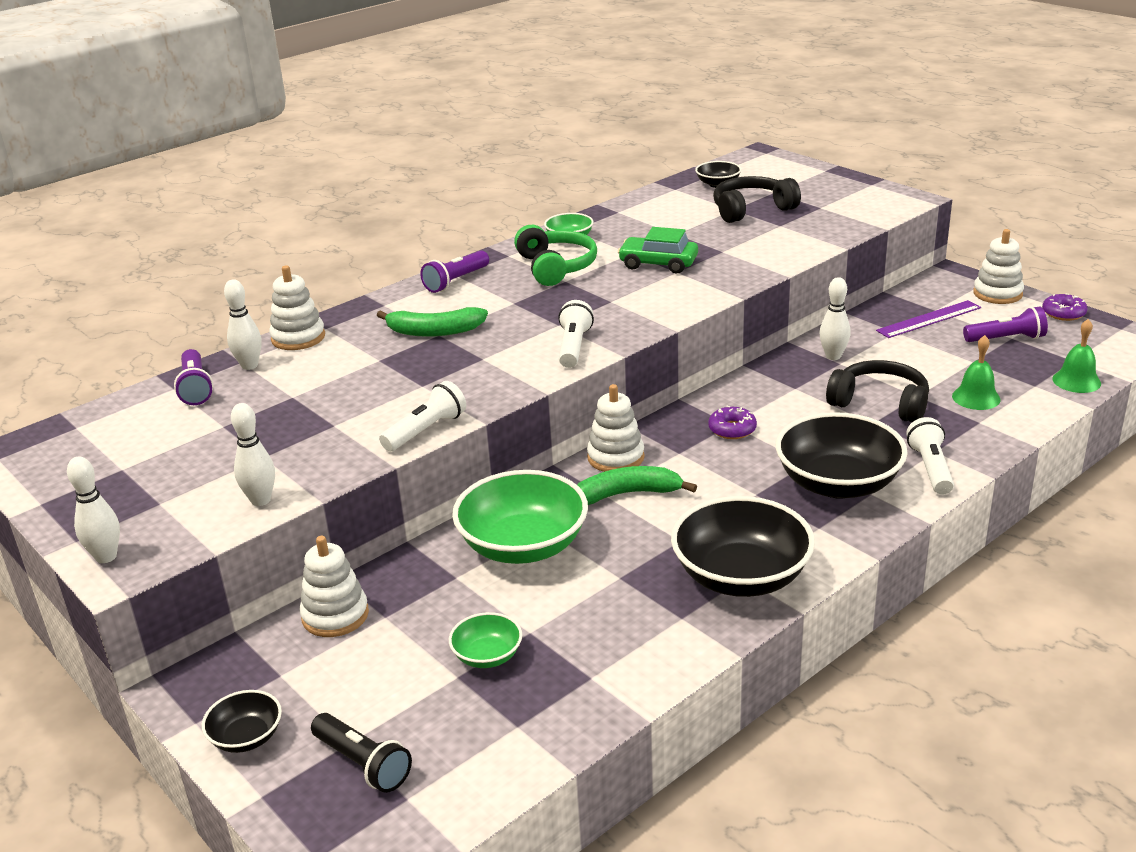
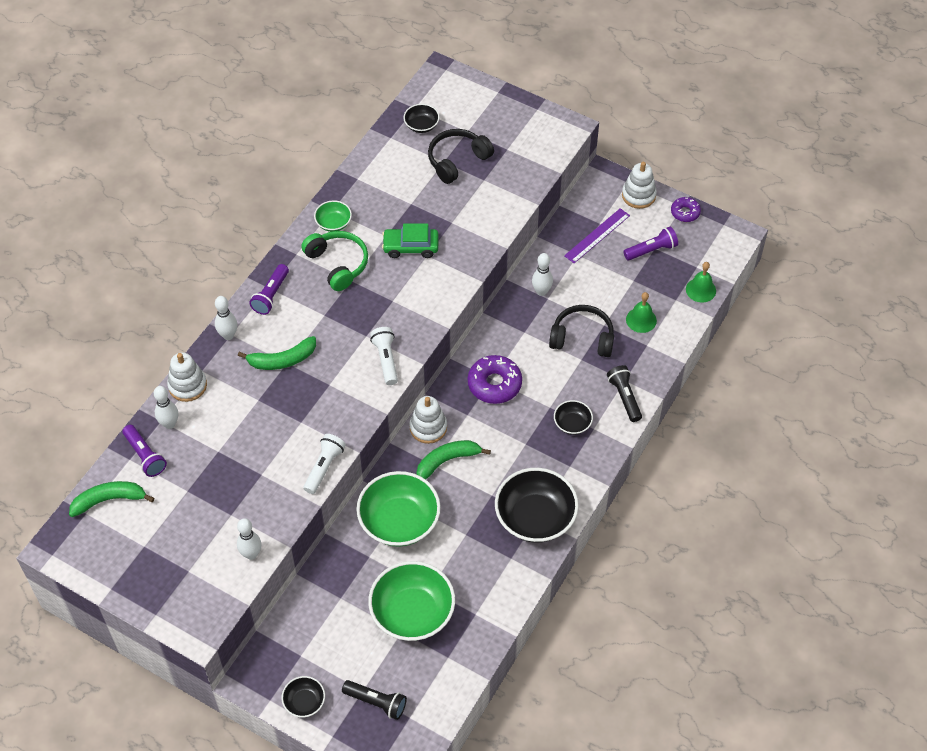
camera: 20 degrees left, 25 degrees up
(106, 557) = (183, 623): white bowling pin -> white bowling pin (228, 335)
(116, 420) = (109, 500): none -> green banana
(335, 615) = (310, 604): white stacking toy -> none
(487, 656) = (412, 613): green bowl -> green bowl, size x2.04
(732, 429) = (494, 384): purple donut -> purple donut, size x1.71
(838, 483) = (572, 424): black bowl -> black bowl, size x0.49
(931, 468) = (624, 397): white flashlight -> black flashlight

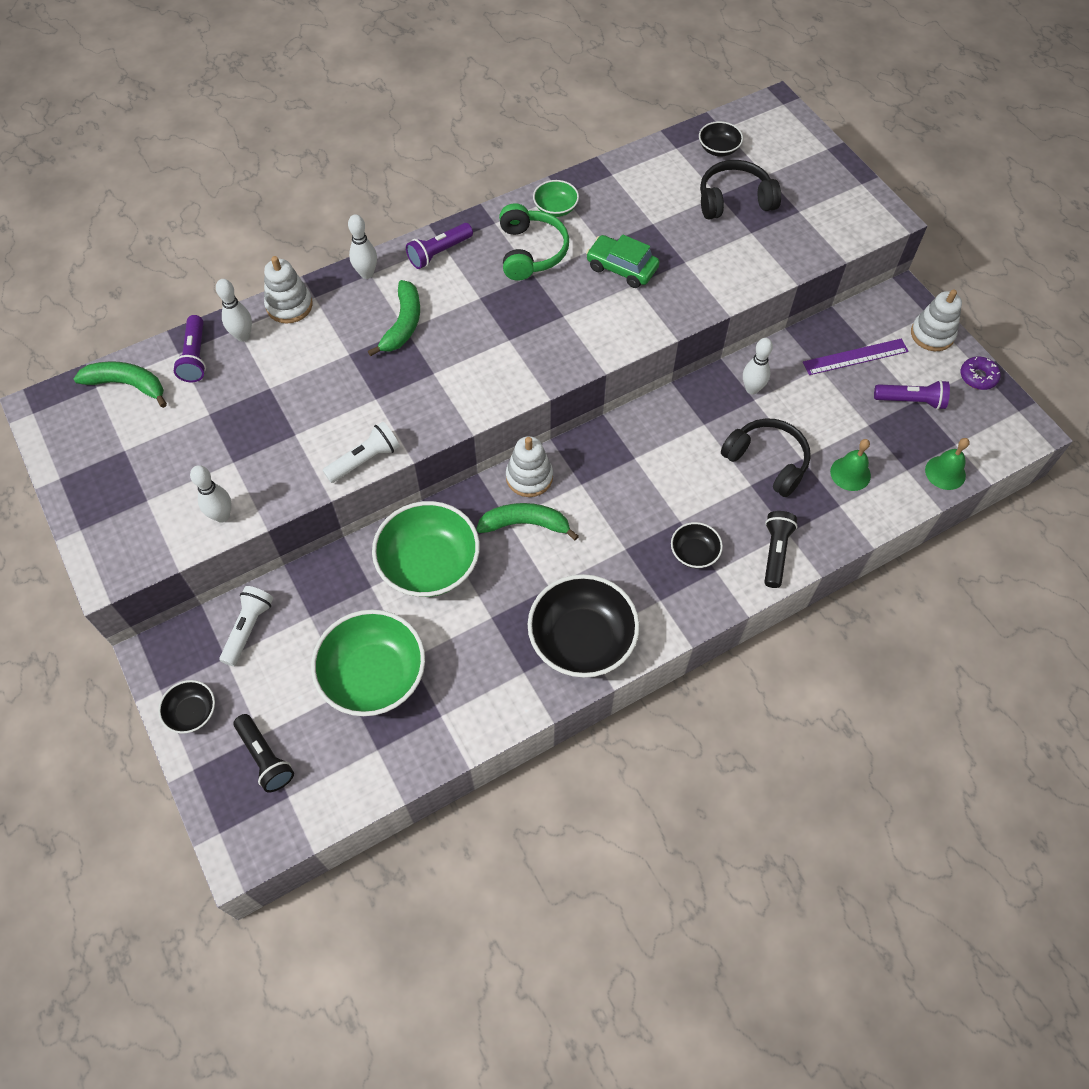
camera: 30 degrees right, 5 degrees up
(282, 360) = (403, 324): green banana -> green banana turned 90 degrees counterclockwise
(386, 360) = (513, 375): white flashlight -> white flashlight (248, 628)
(494, 384) = (633, 465): purple donut -> none

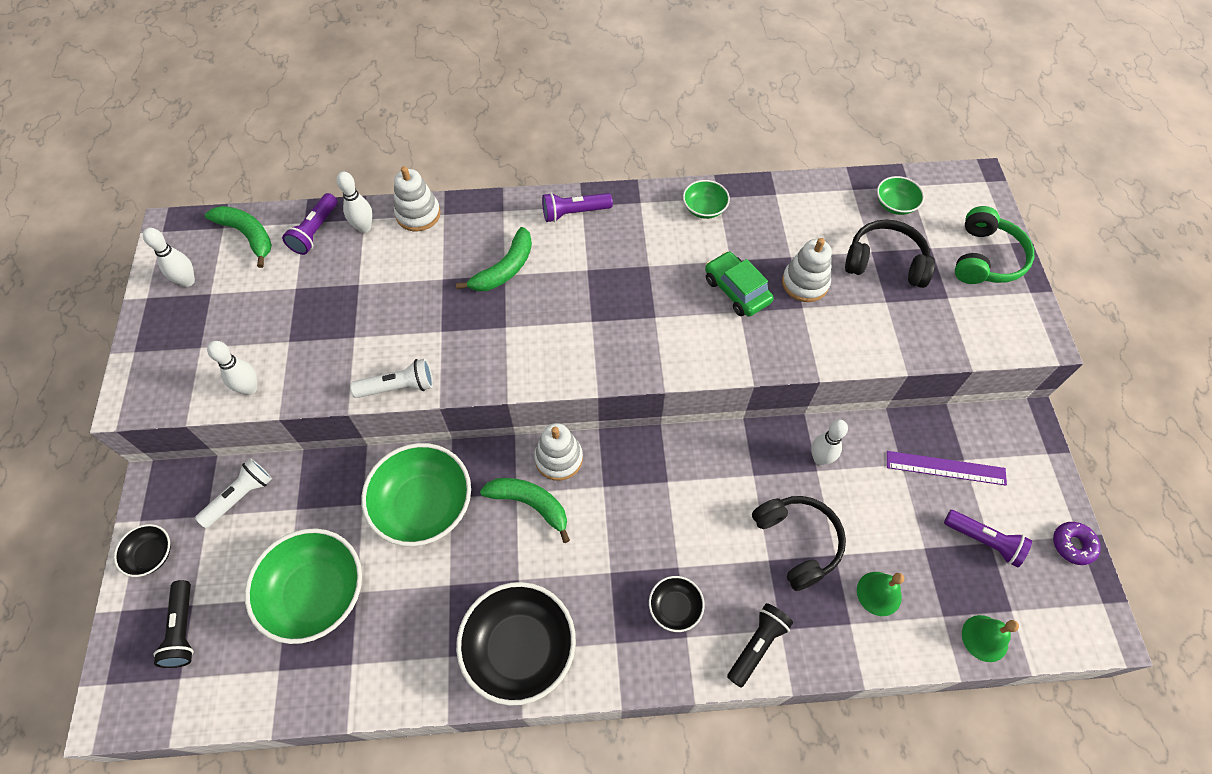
camera: 25 degrees right, 0 degrees up
(366, 274) = (500, 209): white bowling pin -> white bowling pin (187, 281)
(531, 252) = (658, 242): green headphones -> green headphones (986, 258)
(718, 149) = (895, 204): black bowl -> green bowl
(932, 334) = (1042, 477): white stacking toy -> white stacking toy (805, 283)

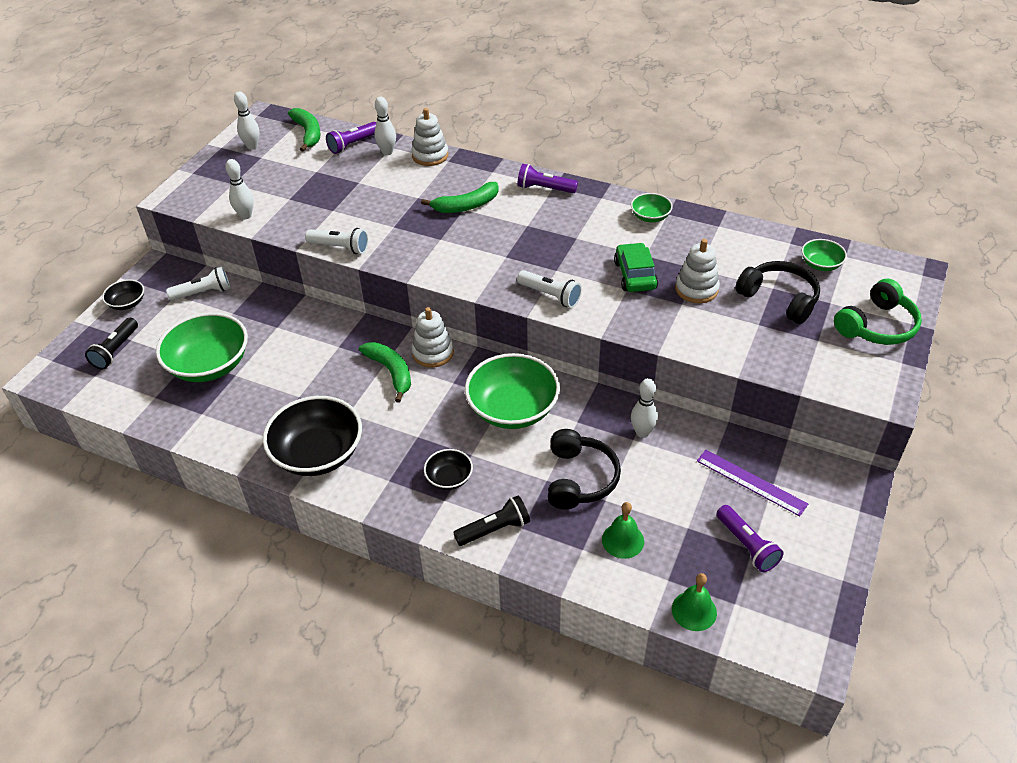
camera: 30 degrees right, 15 degrees down
(424, 505) = (316, 344): green bowl -> green bowl (513, 409)
(670, 353) = (550, 296): none -> white flashlight
(1072, 545) = (832, 584): purple donut -> none

